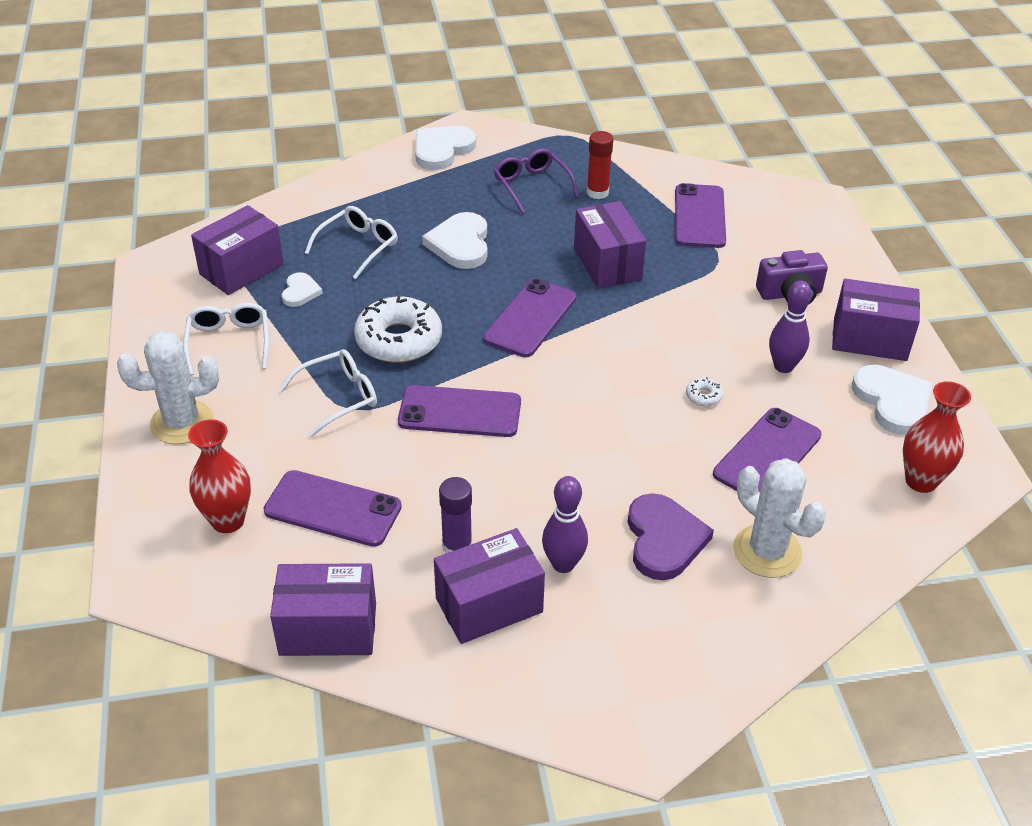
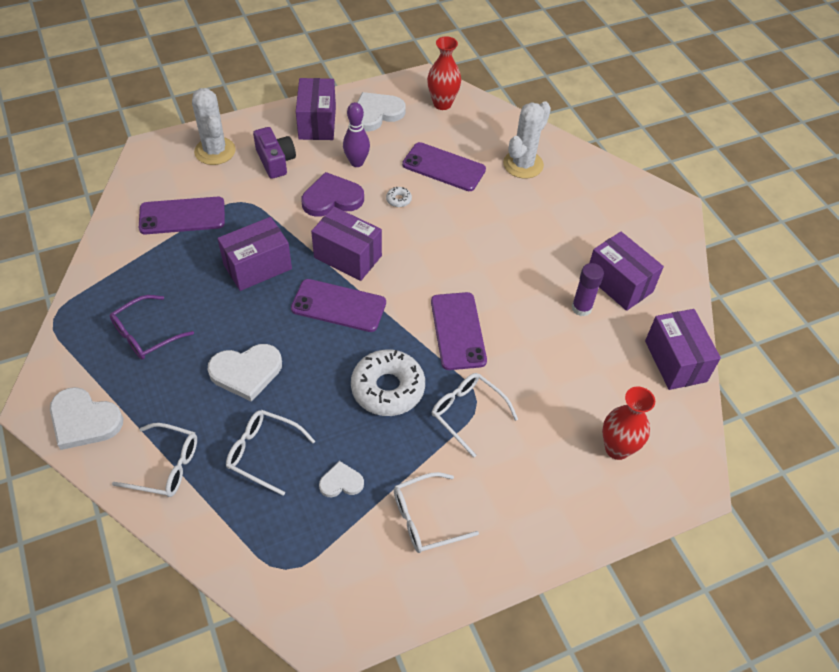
camera: 105 degrees left, 10 degrees up
(182, 423) = (533, 519): white cactus -> white cactus (215, 151)
(241, 269) = (317, 546): purple box -> purple box (348, 256)
(333, 509) = (579, 385): purple phone -> none
(371, 190) = (166, 466): none -> white glasses
(563, 564) = (572, 253): purple bowling pin -> none
(597, 192) = (153, 285): red glue stick -> none
(664, 539) = (533, 209): purple heart -> purple heart (332, 198)

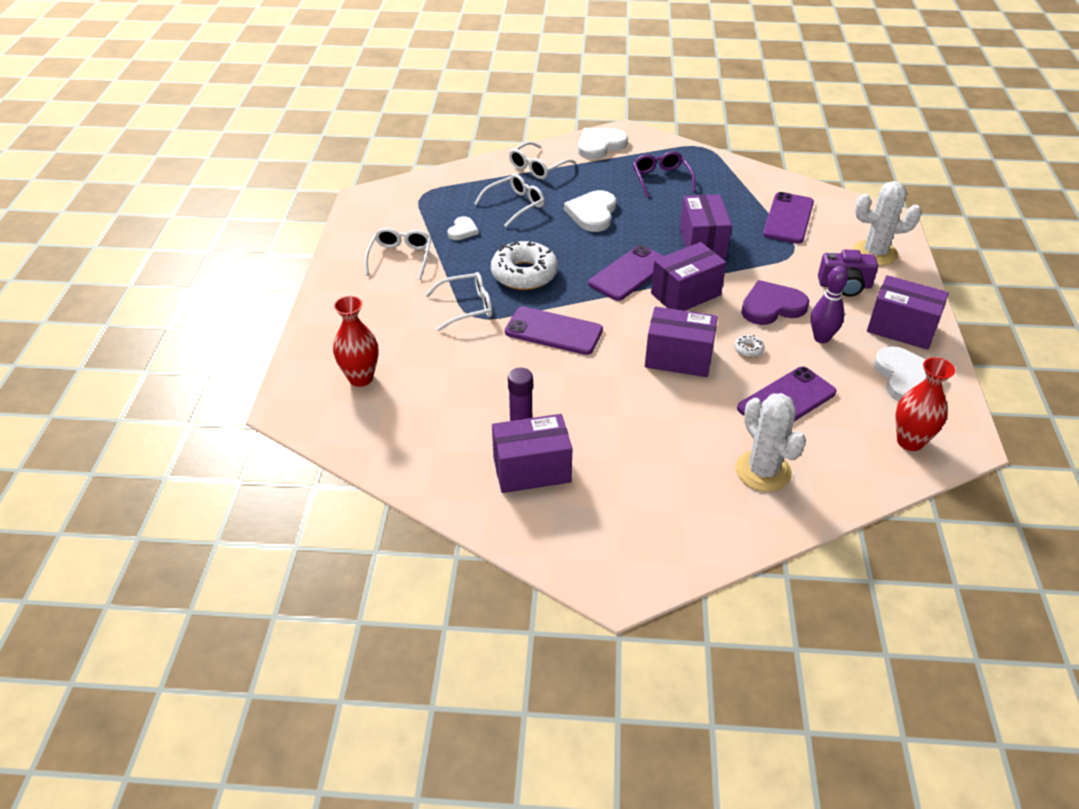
camera: 120 degrees right, 10 degrees down
(332, 198) = (772, 306): purple heart -> purple heart turned 120 degrees counterclockwise
(675, 361) = (408, 464): purple box -> purple box (678, 358)

